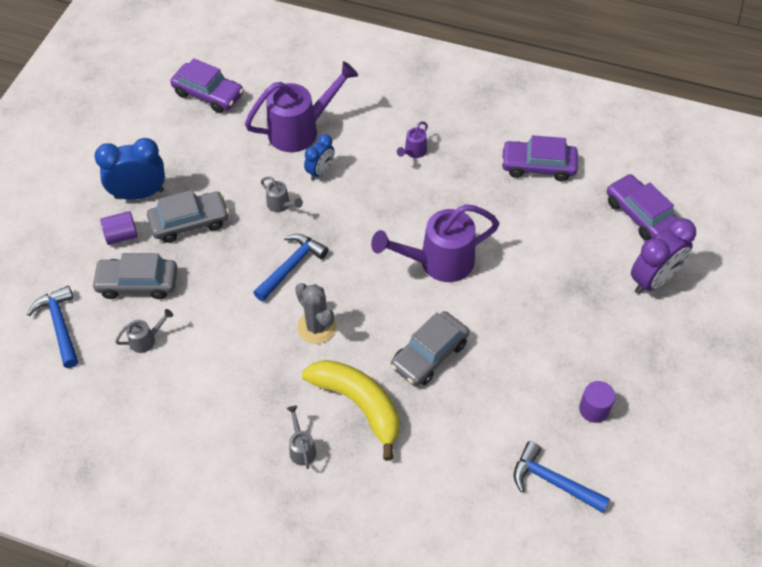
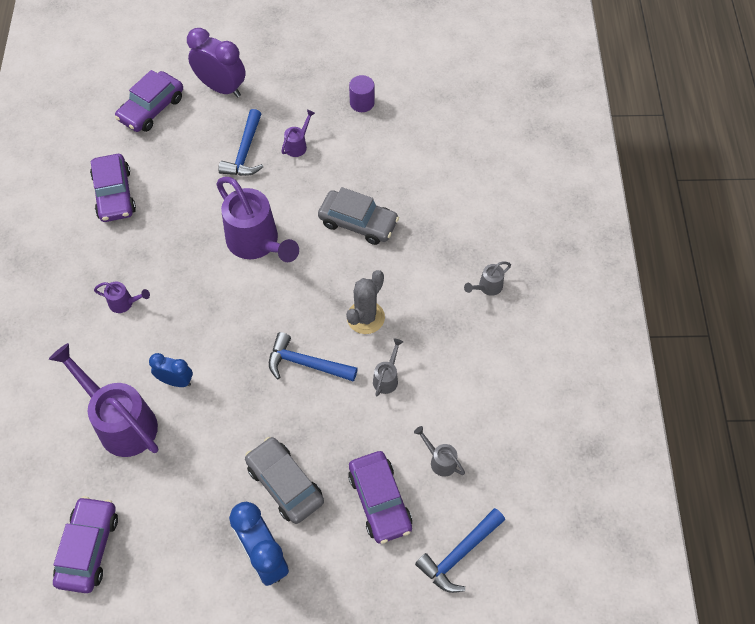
camera: 110 degrees left, 5 degrees up
(121, 236) = (327, 547): purple cylinder -> none
(137, 283) = (380, 500): grey car -> purple car
(281, 205) = (233, 402): grey watering can -> grey watering can (387, 378)
(358, 404) = (428, 259): yellow banana -> none
(550, 329) = (297, 145): none -> purple watering can
(553, 481) = (435, 115): blue hammer -> blue hammer (245, 152)

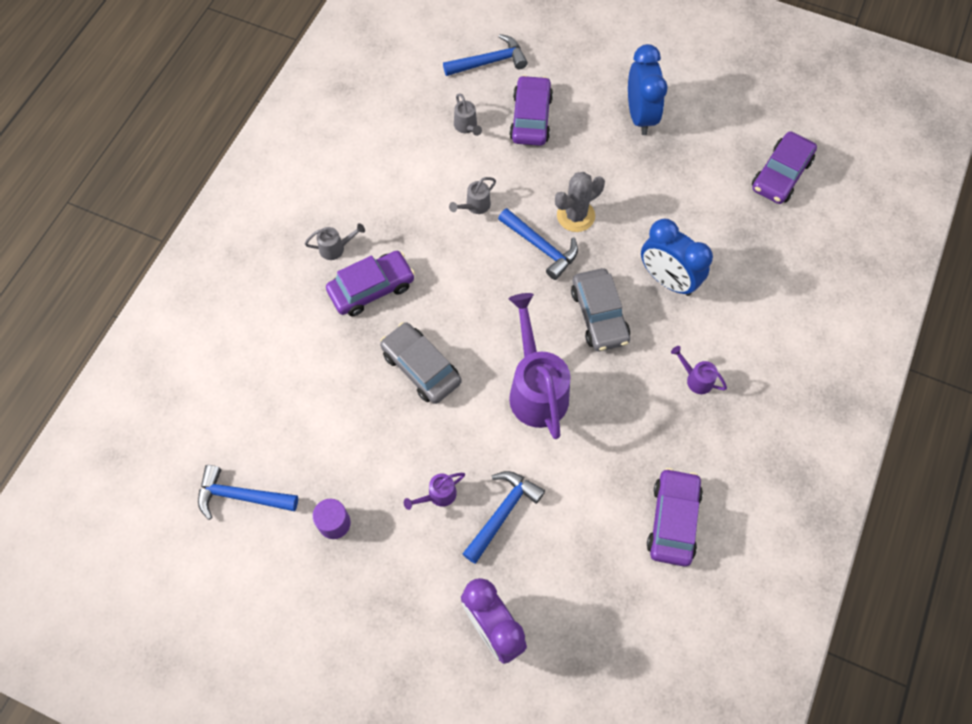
camera: 155 degrees left, 5 degrees up
(121, 422) = (728, 262): purple watering can -> none
(151, 108) = (592, 634): purple car -> purple car (371, 288)
(176, 381) = (667, 280): blue clock -> blue clock, size x1.70
(285, 484) = (602, 159): grey car -> grey car (599, 315)
(365, 317) = (465, 267): grey cactus -> grey cactus (575, 216)
(437, 94) = (241, 496): none -> blue hammer

